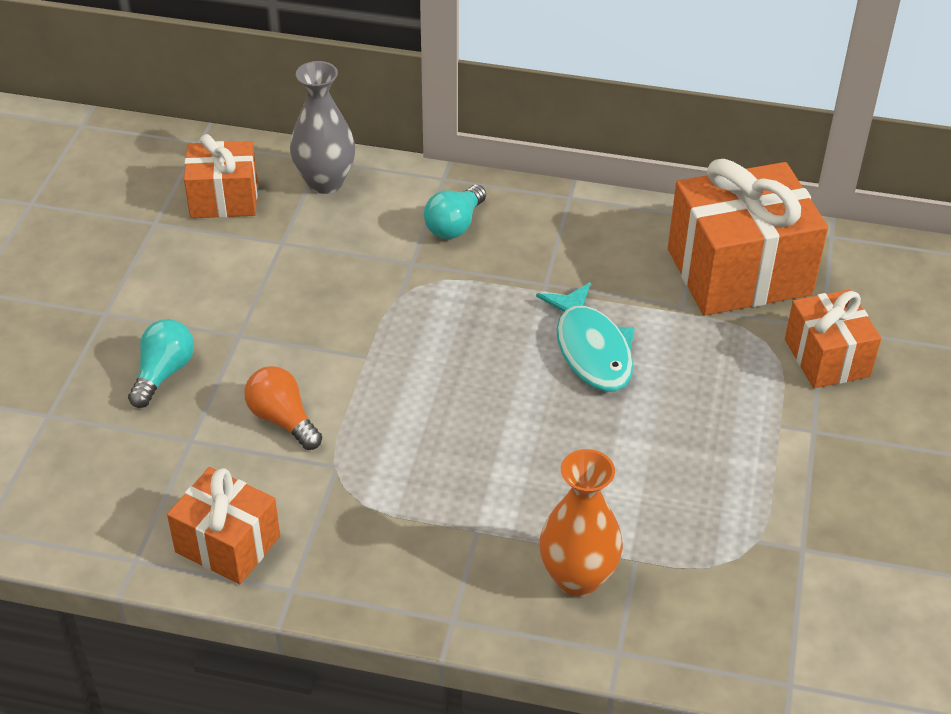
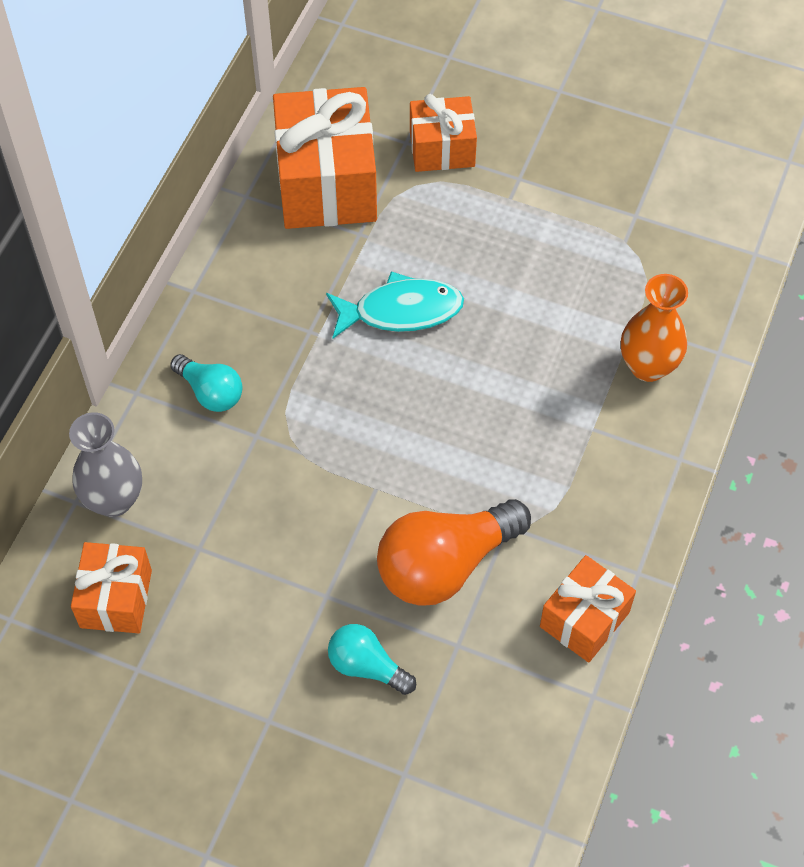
camera: 80 degrees left, 15 degrees up
(283, 419) = (445, 565): orange light bulb -> orange light bulb, size x1.83

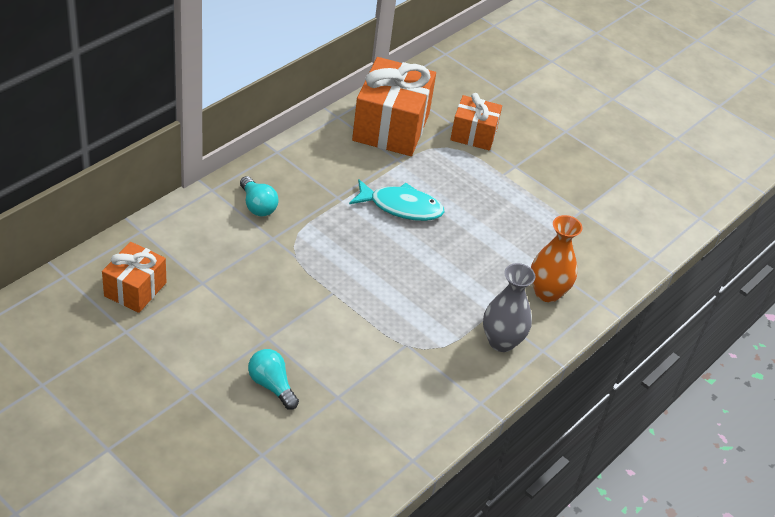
camera: 15 degrees right, 15 degrees down
(114, 500) = (165, 238): grey vase -> grey vase (501, 341)
(445, 565) = (354, 350): orange light bulb -> none
(584, 619) = (430, 414): orange gift -> none

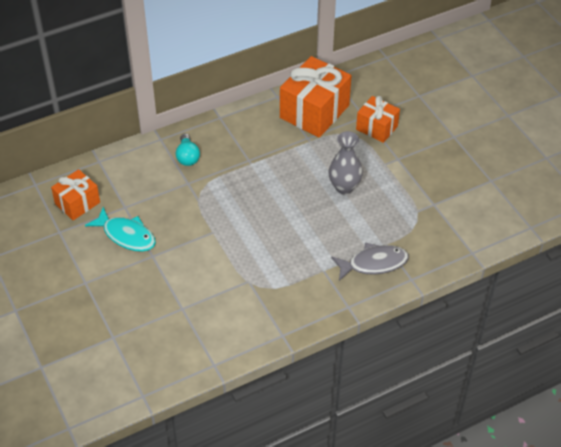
camera: 25 degrees right, 5 degrees up
(272, 385) = (140, 290): turquoise light bulb -> none
(401, 207) = (293, 176): turquoise fish -> turquoise fish (126, 235)
(501, 341) = (320, 293): grey vase -> grey vase (344, 187)
(547, 292) = (373, 263): orange vase -> grey fish

